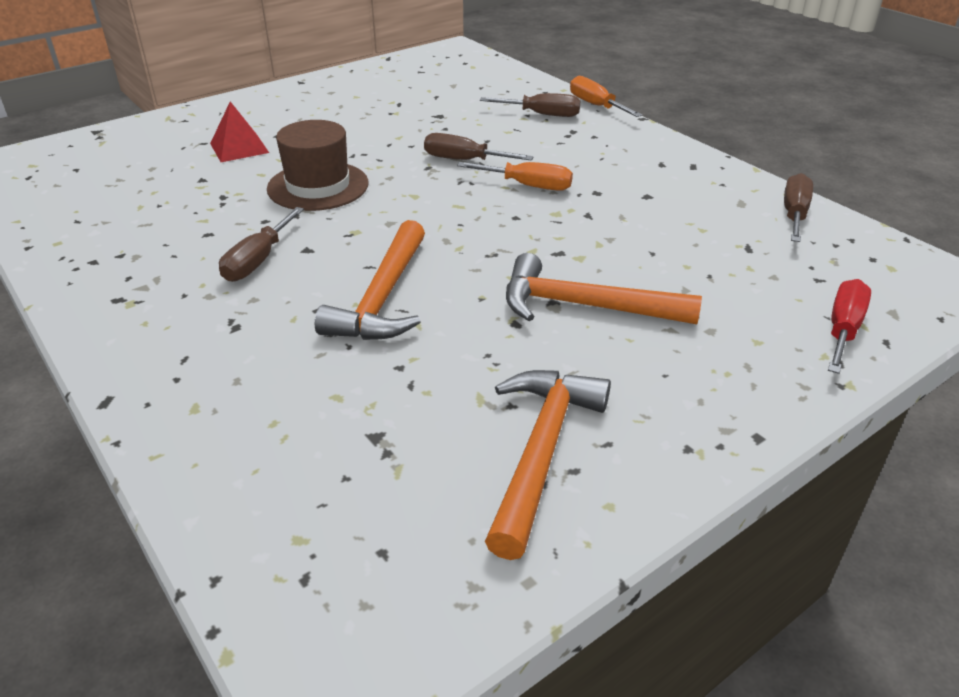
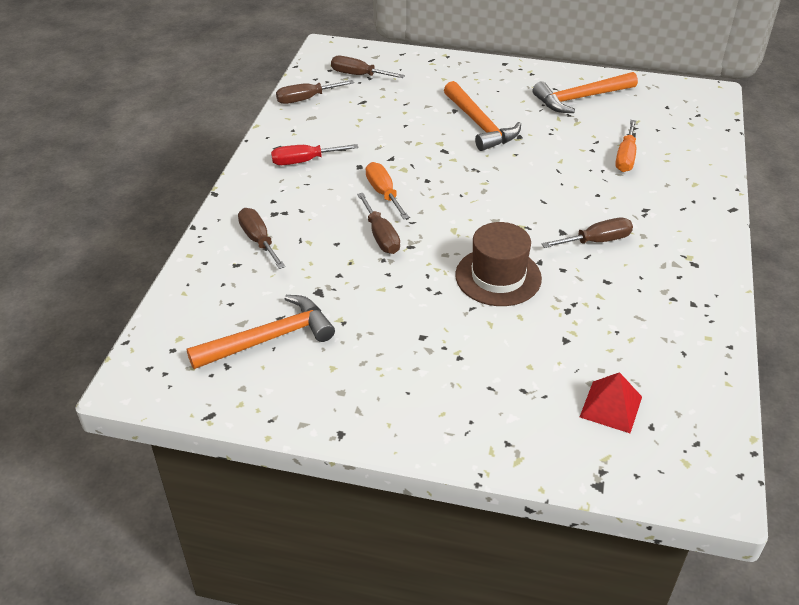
camera: 130 degrees left, 5 degrees up
(239, 148) = (504, 360): red pyramid -> red pyramid (611, 407)
(382, 298) = (559, 181): orange hammer -> orange hammer (269, 339)
(596, 105) = (210, 223): orange screwdriver -> orange screwdriver (625, 157)
(835, 273) = (358, 75): none -> brown screwdriver
(843, 329) = (406, 63): red screwdriver -> red screwdriver (304, 161)

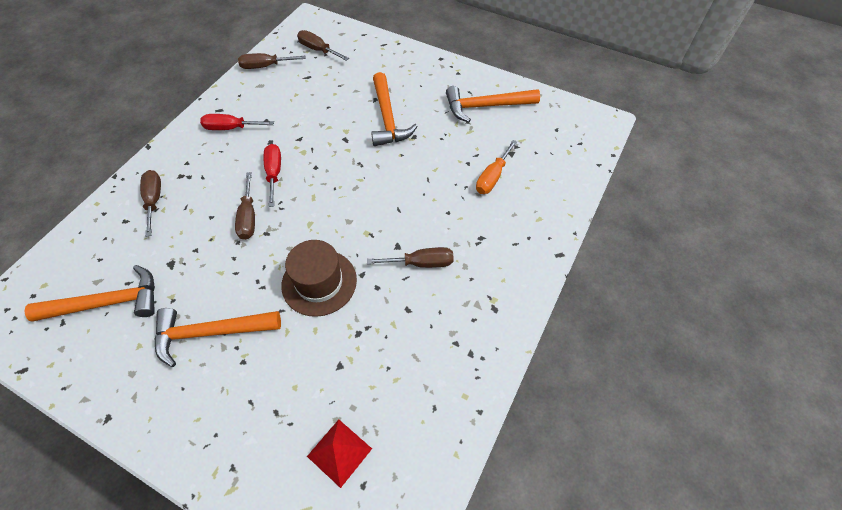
camera: 15 degrees right, 15 degrees up
(383, 193) = (274, 173): orange screwdriver -> red screwdriver
(407, 340) = (211, 332): none -> orange hammer

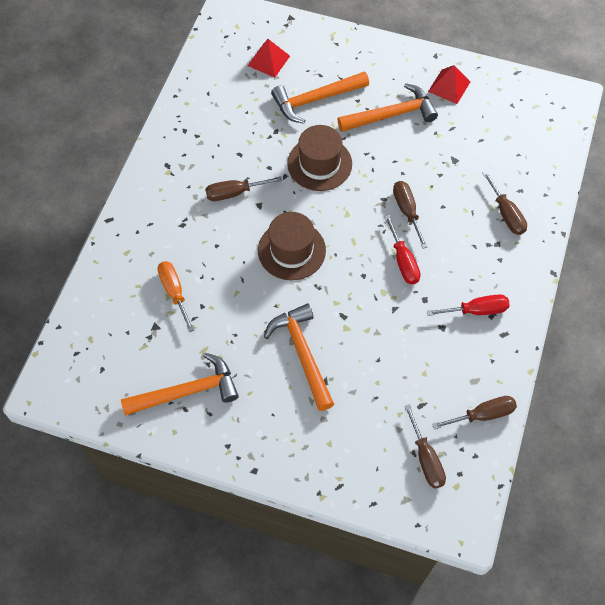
camera: 170 degrees right, 5 degrees up
(108, 303) = (486, 123): orange hammer -> orange hammer (315, 99)
(119, 363) = (449, 86): none -> red pyramid
(318, 50) = (426, 459): brown screwdriver -> brown screwdriver turned 45 degrees clockwise
(375, 197) = (291, 250): none -> brown hat
(492, 177) = (174, 292): orange screwdriver -> orange screwdriver turned 45 degrees counterclockwise

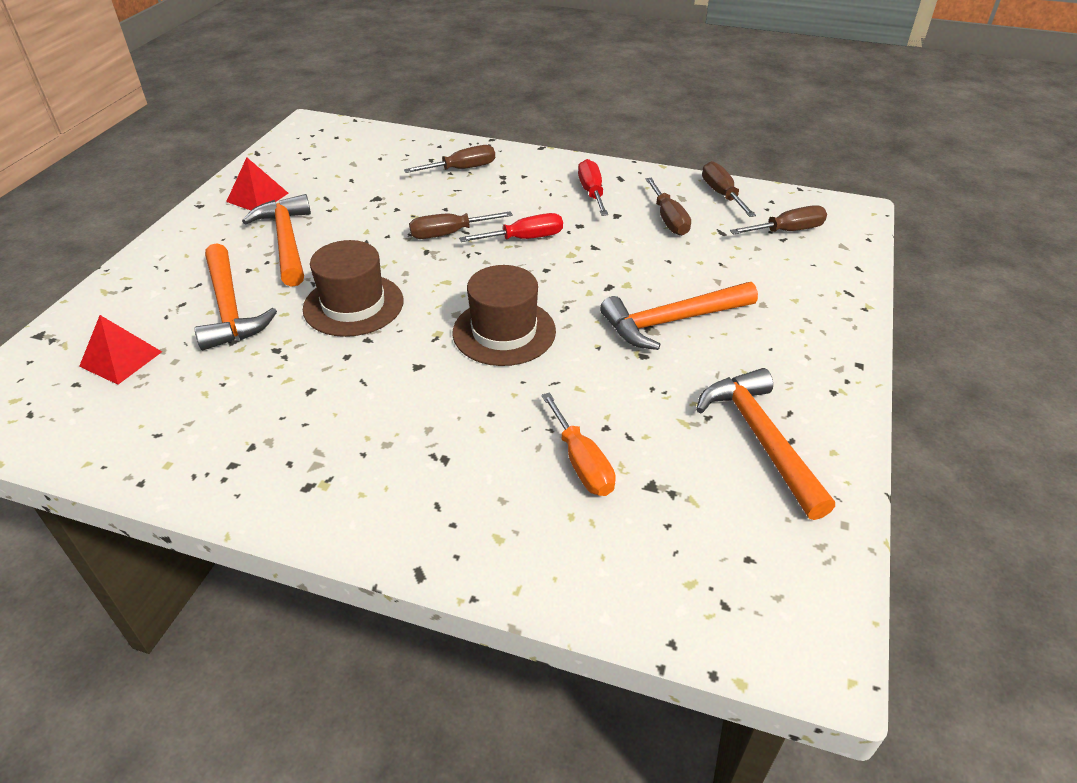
camera: 90 degrees left, 20 degrees down
(174, 292) = (581, 463): orange screwdriver -> orange screwdriver turned 90 degrees counterclockwise
(234, 193) = (389, 394): brown screwdriver -> brown screwdriver (668, 219)

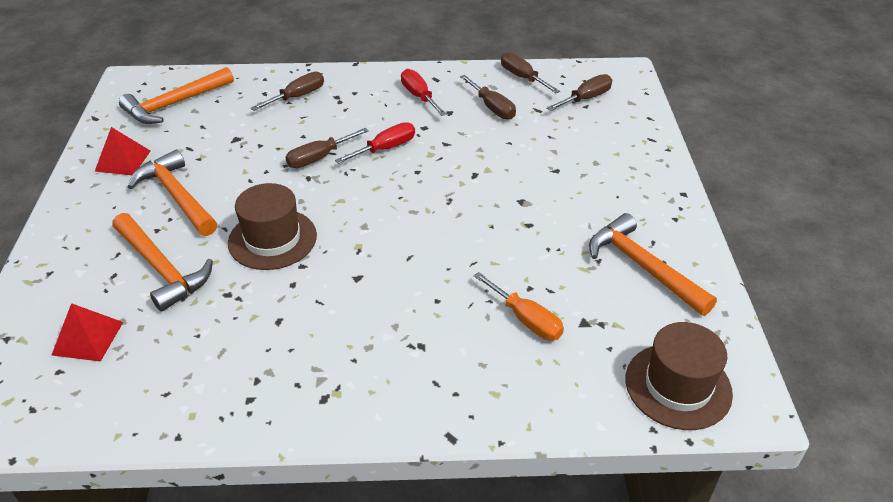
camera: 20 degrees left, 0 degrees up
(504, 332) = (412, 232): brown hat -> brown hat (678, 386)
(672, 321) = (536, 192): orange hammer -> orange hammer (175, 104)

